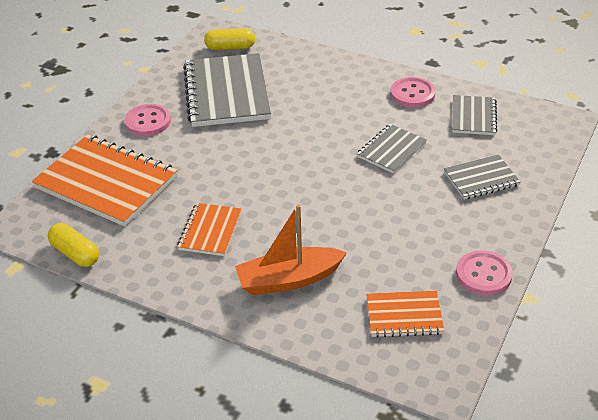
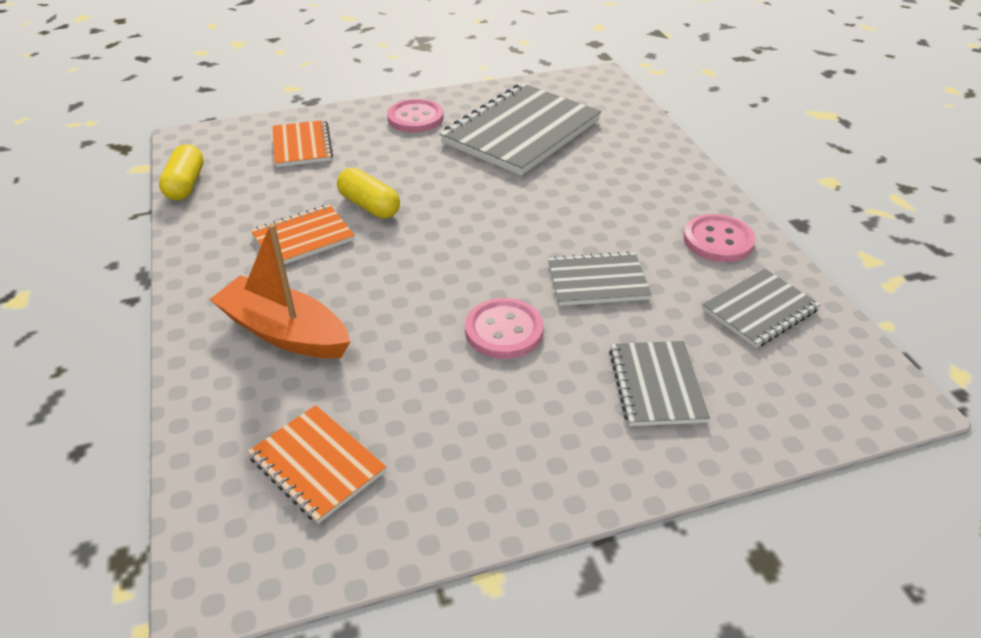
camera: 45 degrees right, 0 degrees up
(106, 183) = (302, 146): orange notebook -> orange notebook, size x0.53
(230, 47) = (590, 97): yellow capsule -> yellow capsule (369, 206)
(481, 179) = (656, 385): grey notebook -> grey notebook turned 60 degrees clockwise
(483, 274) = (476, 498): pink button -> pink button (504, 330)

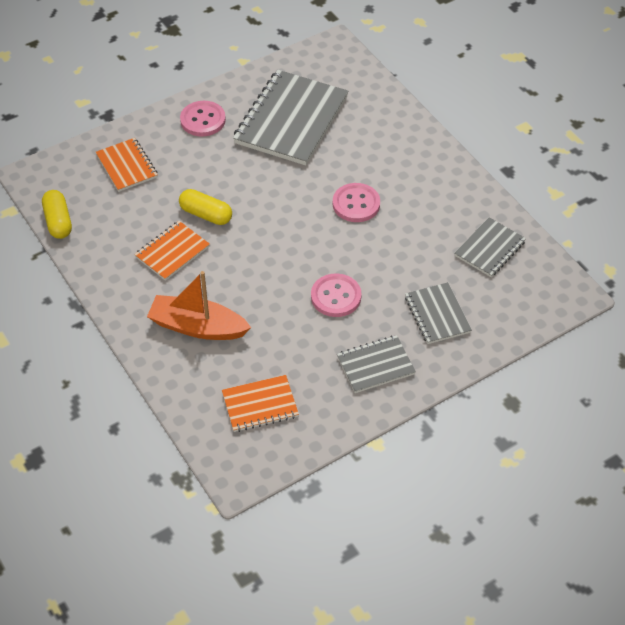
camera: 15 degrees left, 10 degrees up
(317, 464) = (260, 405): orange notebook -> orange notebook turned 45 degrees counterclockwise
(597, 281) = (384, 247): grey notebook -> grey notebook (375, 365)
(718, 240) = (455, 198): pink button -> pink button (356, 204)

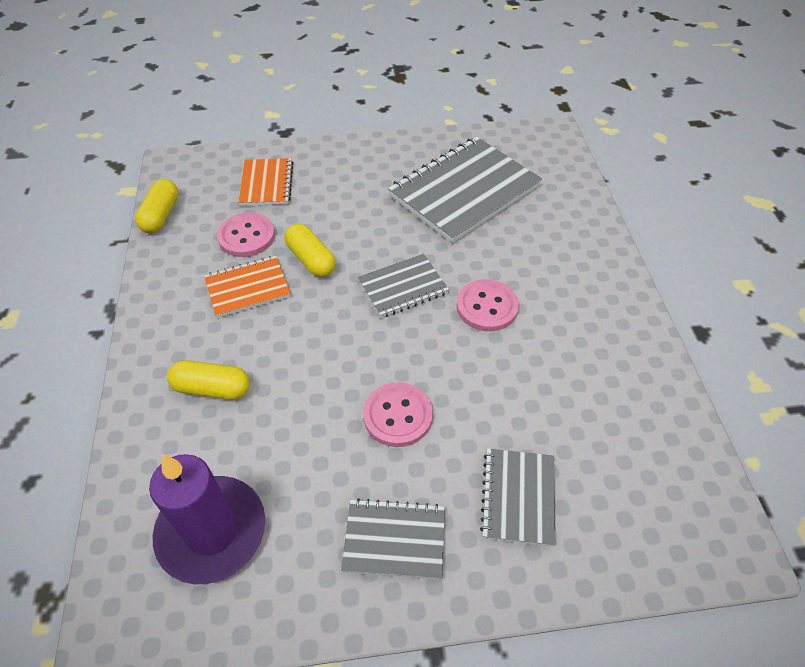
camera: 25 degrees right, 0 degrees up
(197, 327) = (212, 388): orange boat -> yellow capsule
(203, 120) = (372, 163): pink button -> pink button (246, 236)
(260, 405) = (212, 531): orange notebook -> purple candle
(489, 249) = (634, 428): grey notebook -> grey notebook (402, 287)

